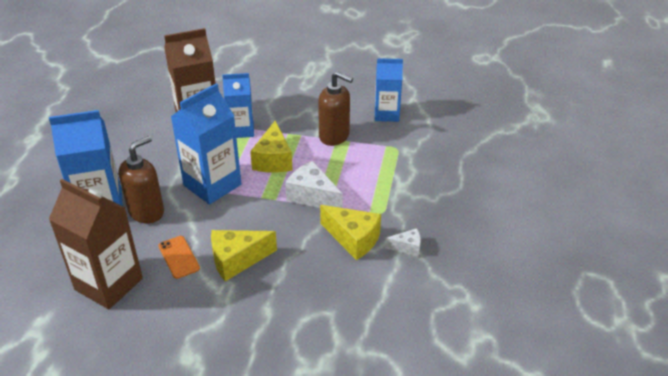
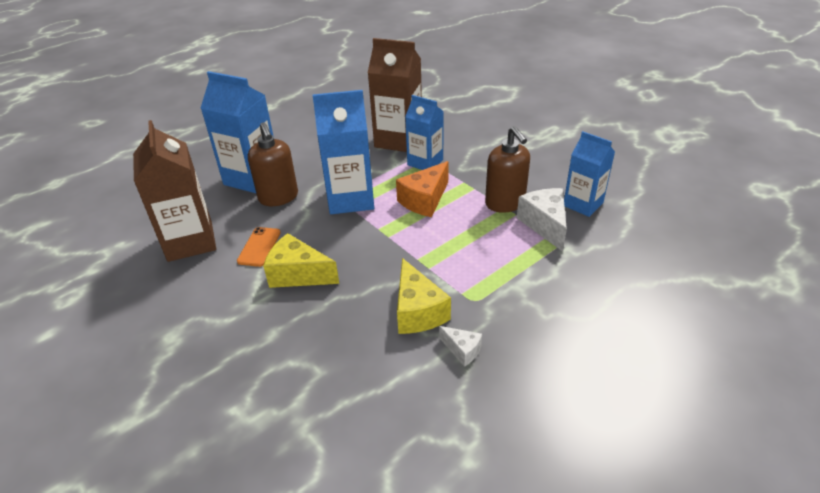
camera: 40 degrees right, 0 degrees up
(147, 212) = (278, 197): brown soap dispenser -> brown soap dispenser turned 75 degrees clockwise
(273, 160) = (424, 200): yellow cheese -> orange cheese
(312, 196) = (423, 250): white cheese -> white cheese (545, 224)

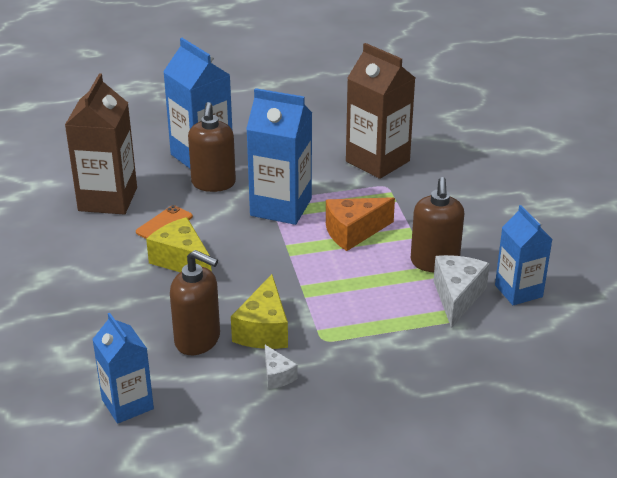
camera: 25 degrees right, 5 degrees down
(366, 344) = (198, 340): none -> brown soap dispenser
(425, 162) = (386, 194): blue carton -> blue carton (127, 404)

